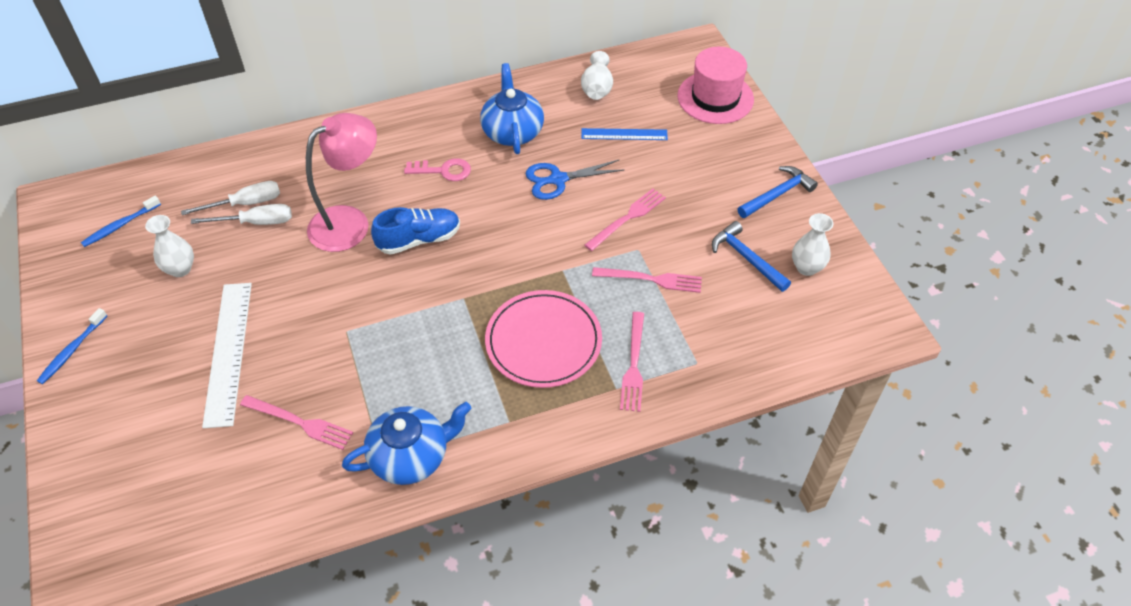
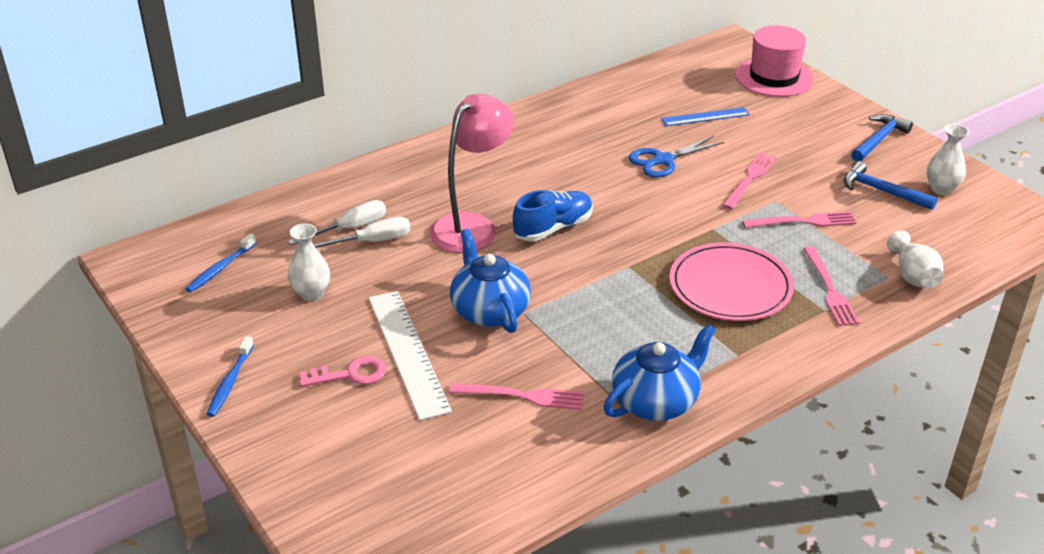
camera: 15 degrees left, 15 degrees down
(443, 171) = (543, 171): pink key -> pink key (350, 374)
(512, 131) = (594, 130): blue teapot -> blue teapot (489, 310)
(597, 88) = (656, 86): white vase -> white vase (913, 276)

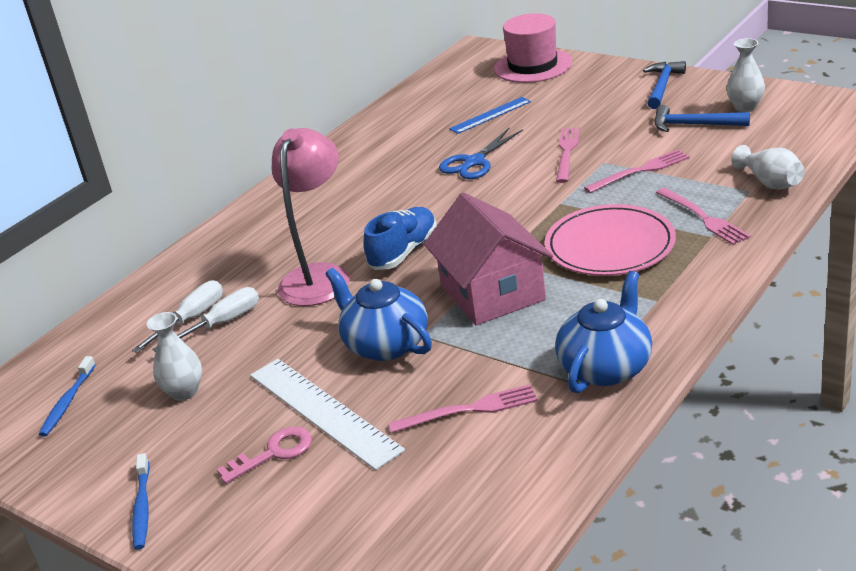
camera: 15 degrees left, 5 degrees down
(604, 294) = (492, 292): none -> pink house

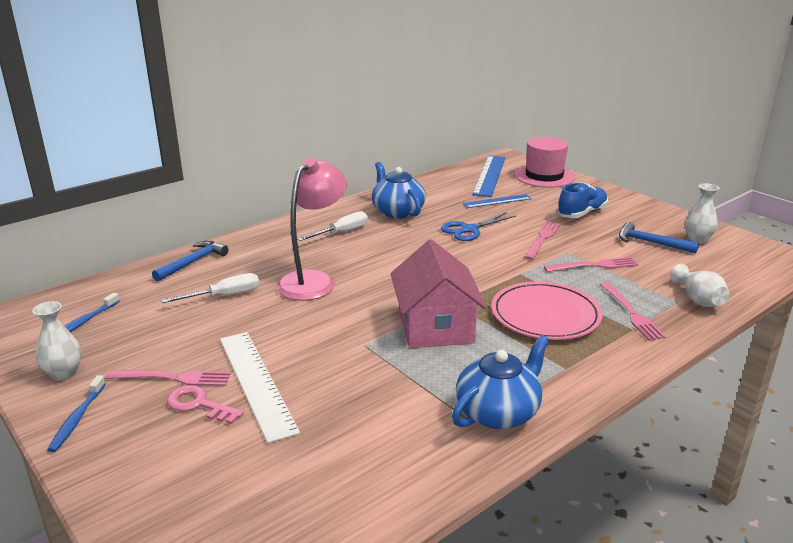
camera: 10 degrees right, 5 degrees down
(184, 392) = (166, 338): white vase -> white vase (64, 373)
(191, 319) = (206, 287): white screwdriver -> white screwdriver (342, 232)
(273, 453) = (199, 405): pink key -> pink key turned 135 degrees counterclockwise
(385, 344) = (332, 344): blue teapot -> blue teapot (397, 211)
(404, 252) = (384, 279): blue shoe -> blue shoe (581, 213)
(464, 81) = (489, 175): none -> blue ruler
(469, 410) = (369, 415): pink fork -> pink fork (173, 378)
(662, 86) = (637, 210): blue hammer -> blue hammer (193, 262)

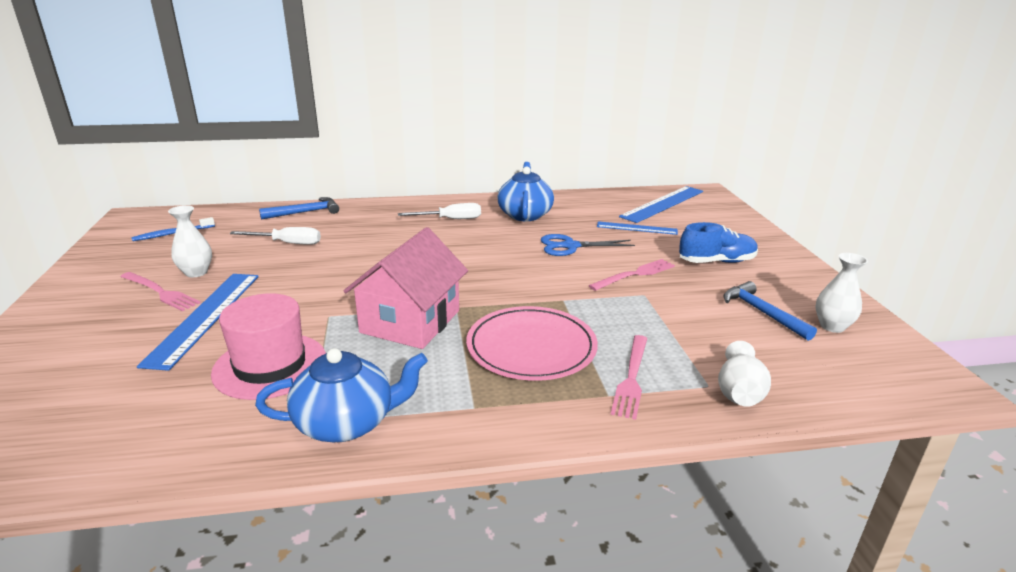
camera: 30 degrees right, 0 degrees up
(64, 373) = (106, 265): white vase -> white vase (196, 272)
(77, 418) = (64, 299): blue toothbrush -> none
(199, 405) = (144, 319): pink key -> none
(256, 383) = (205, 317): white ruler -> blue ruler
(313, 280) = (369, 251): pink lamp -> none
(544, 176) = (723, 217): pink hat -> pink hat (270, 365)
(594, 265) = (657, 316): pink fork -> none

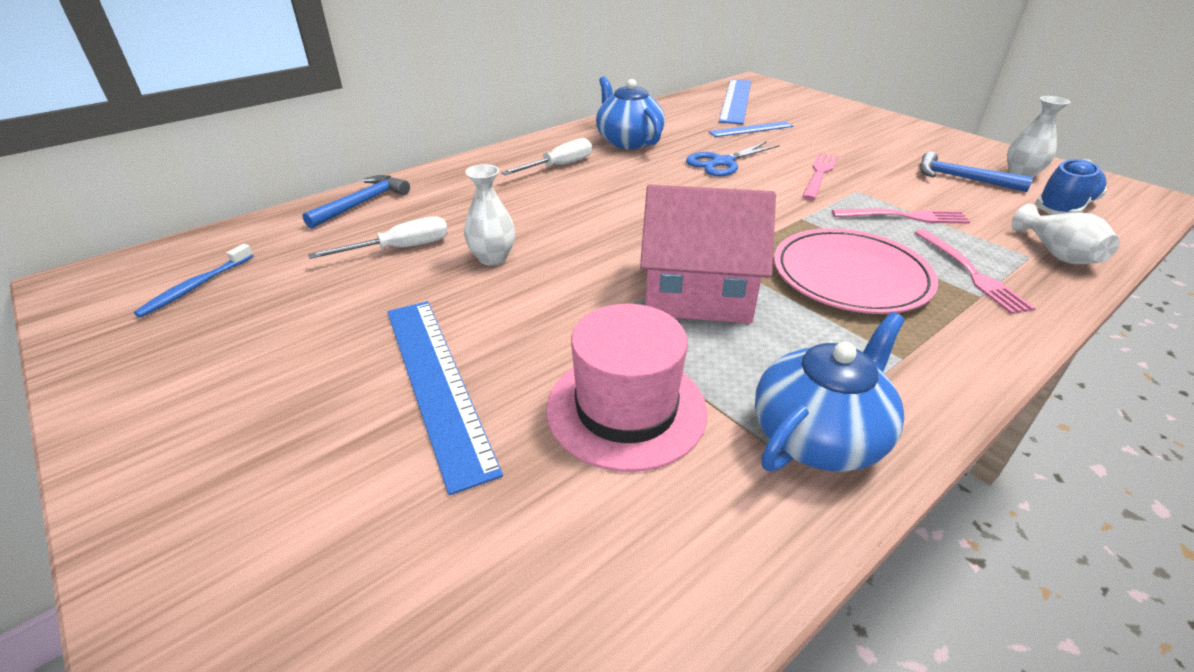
camera: 30 degrees left, 10 degrees up
(160, 292) = (311, 375): pink fork -> pink fork (904, 217)
(196, 272) = (325, 328): white vase -> white vase (492, 258)
(410, 321) = (697, 292): pink house -> pink house turned 75 degrees counterclockwise
(716, 262) = (861, 143): blue shoe -> blue shoe (1064, 208)

